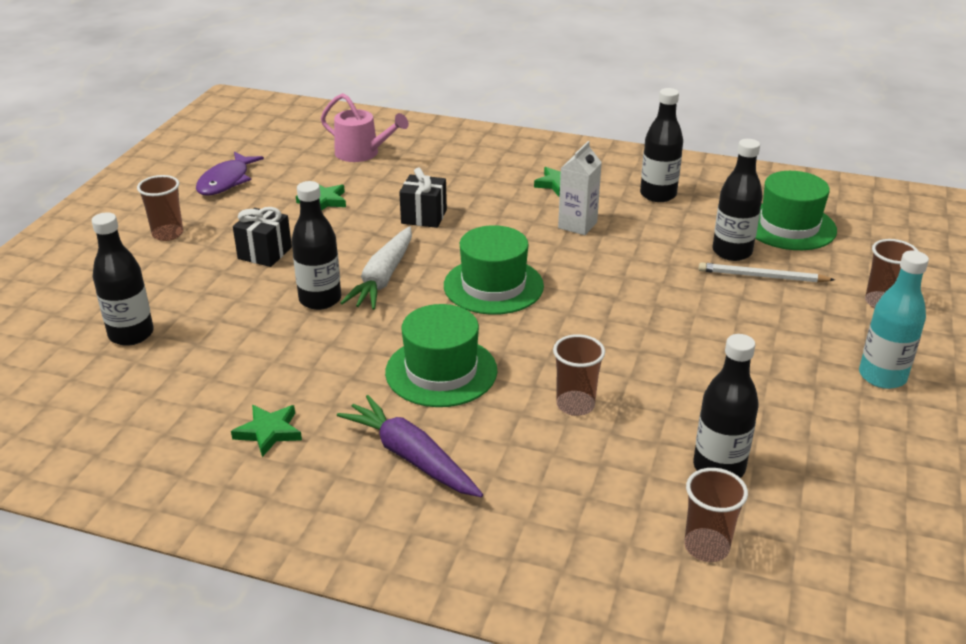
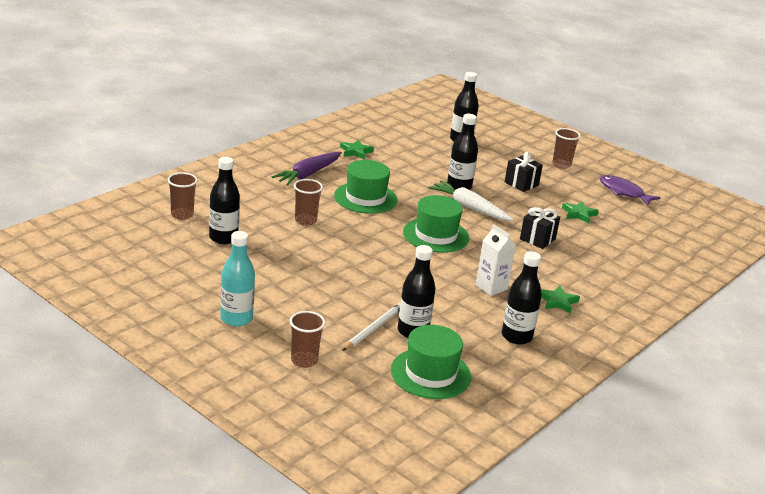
camera: 110 degrees right, 5 degrees down
(362, 153) = (647, 244): pink watering can -> none
(411, 457) = (308, 174): purple carrot -> purple carrot turned 150 degrees clockwise

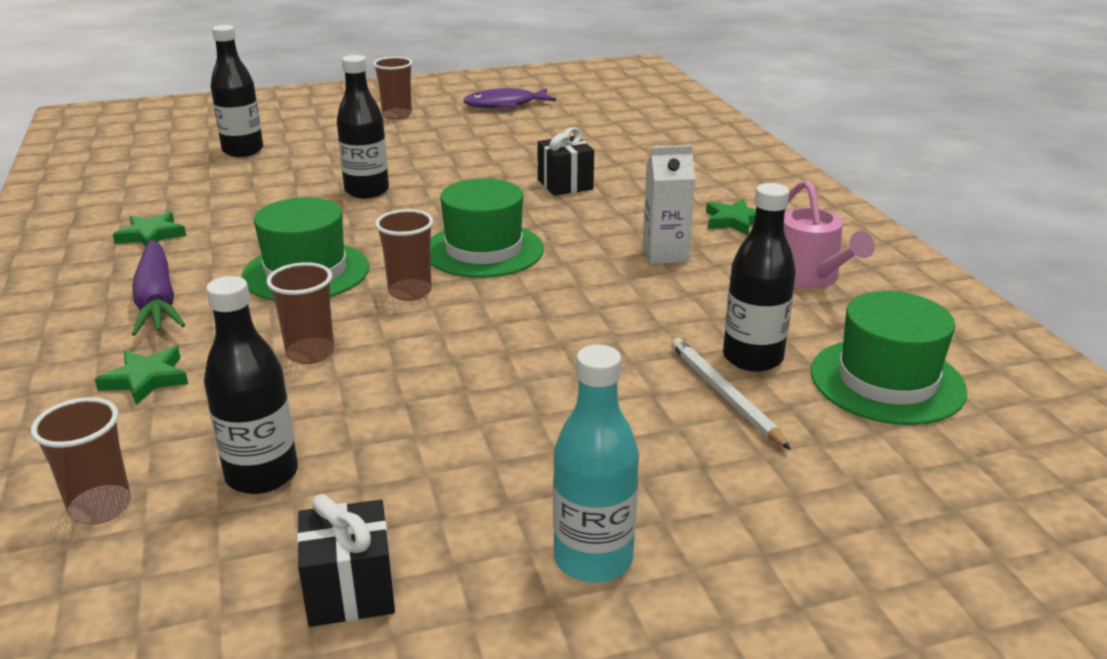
camera: 55 degrees left, 0 degrees up
(304, 360) = (796, 511): brown cup -> brown cup (410, 292)
(469, 207) = (433, 202): white carrot -> none
(516, 336) = (809, 277): black bottle -> pink watering can
(521, 184) = (413, 151): black gift -> black gift (350, 591)
(579, 214) = (528, 142): green star -> green star (146, 379)

